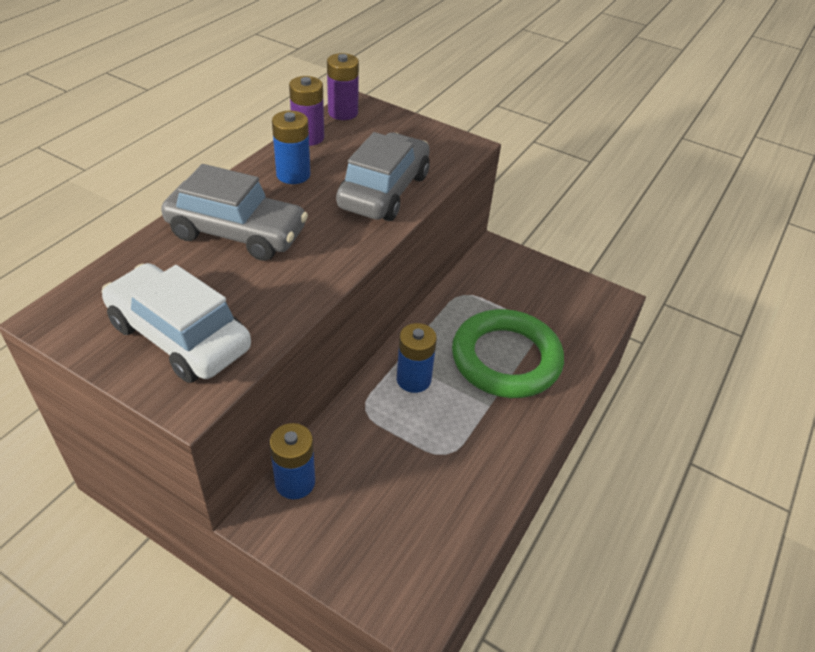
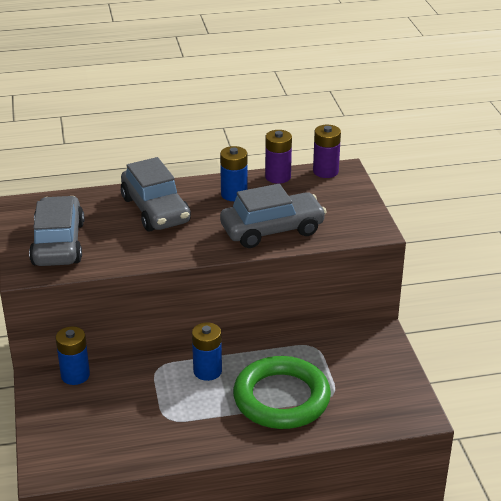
camera: 50 degrees right, 10 degrees down
(179, 336) = (58, 243): white car -> grey car

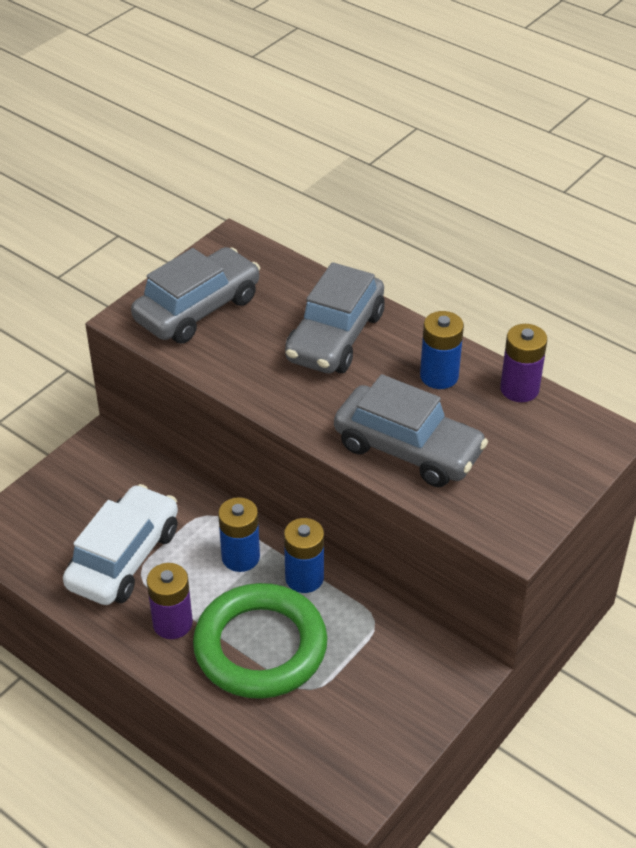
camera: 50 degrees right, 10 degrees up
(75, 375) = (133, 462): blue battery -> blue battery (304, 578)
(147, 419) = (124, 558): none -> white car
(325, 171) = (584, 422): purple battery -> purple battery (172, 623)

